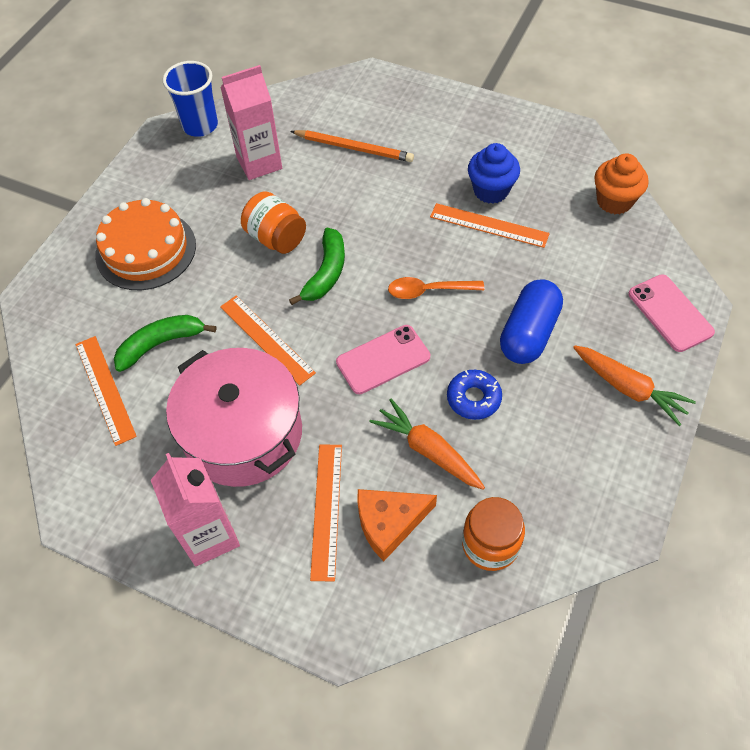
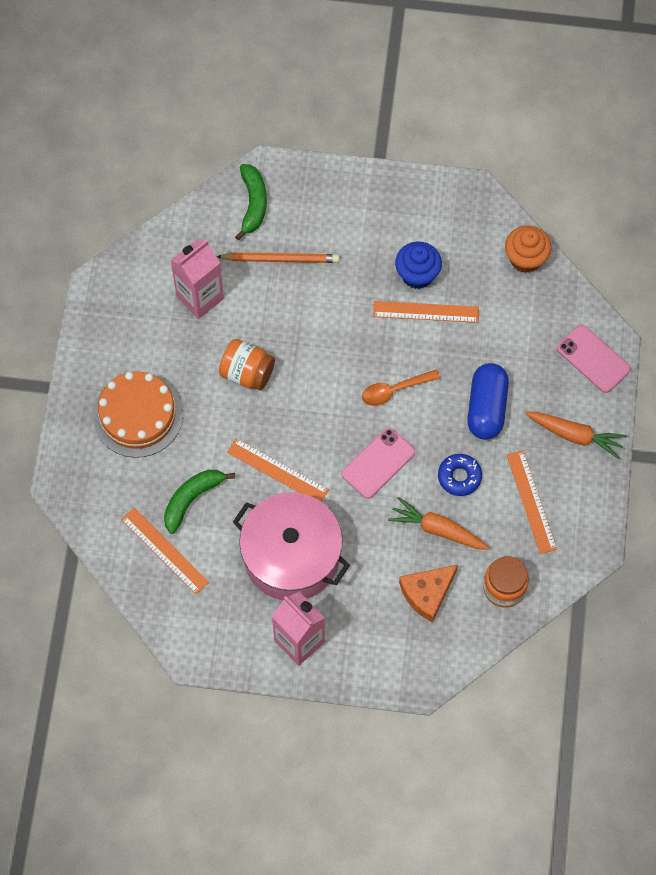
camera: 20 degrees left, 10 degrees up
(200, 125) = (127, 269): blue cup -> none
(326, 273) = (303, 396): green banana -> green banana (253, 204)
(327, 510) = (378, 597): orange ruler -> orange ruler (531, 501)

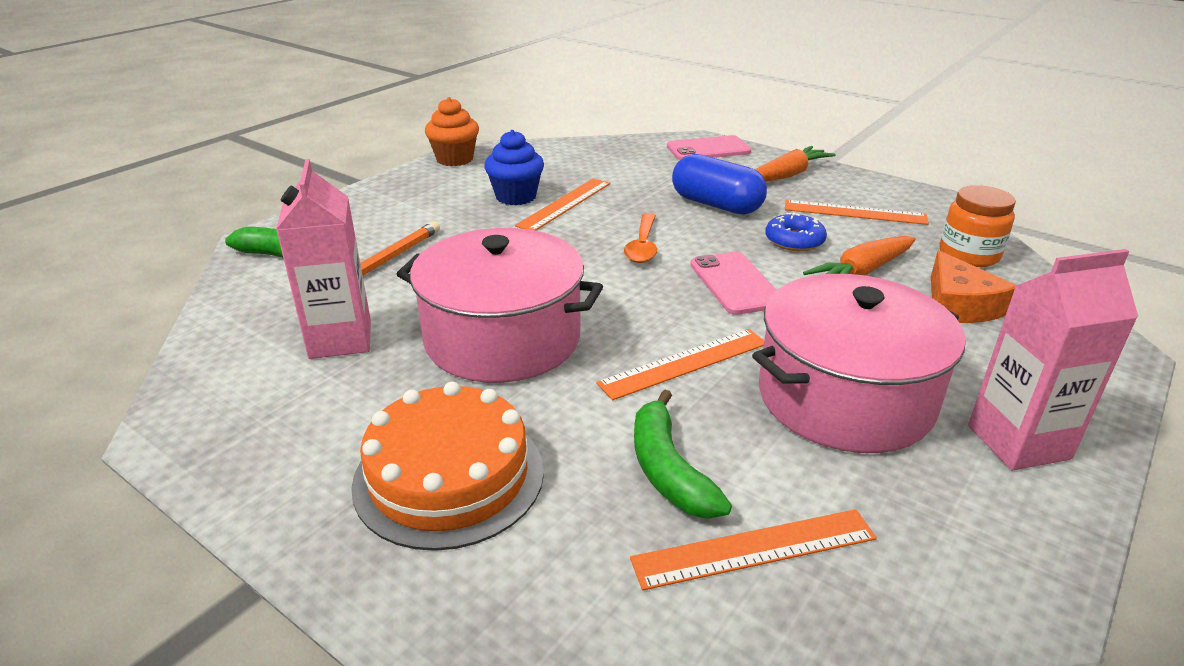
camera: 60 degrees left, 35 degrees down
(247, 373) = (502, 338): orange jar -> pink pot
(525, 259) = (568, 149): orange cupcake -> orange cupcake (455, 159)

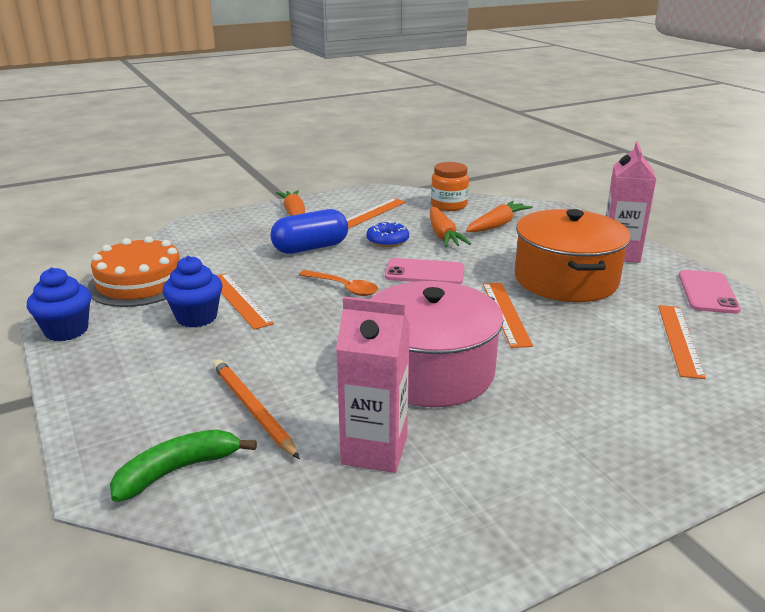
camera: 65 degrees left, 5 degrees down
(449, 476) = (588, 425): orange cake -> orange cake (140, 282)
(455, 159) = (66, 330): orange cupcake -> blue cupcake
(668, 470) = (609, 346): green banana -> none
(708, 149) = (215, 225): pink phone -> pink phone (707, 292)
(845, 398) = (566, 279): pink pot -> orange pot
(959, 305) = (497, 225): orange cheese -> orange carrot

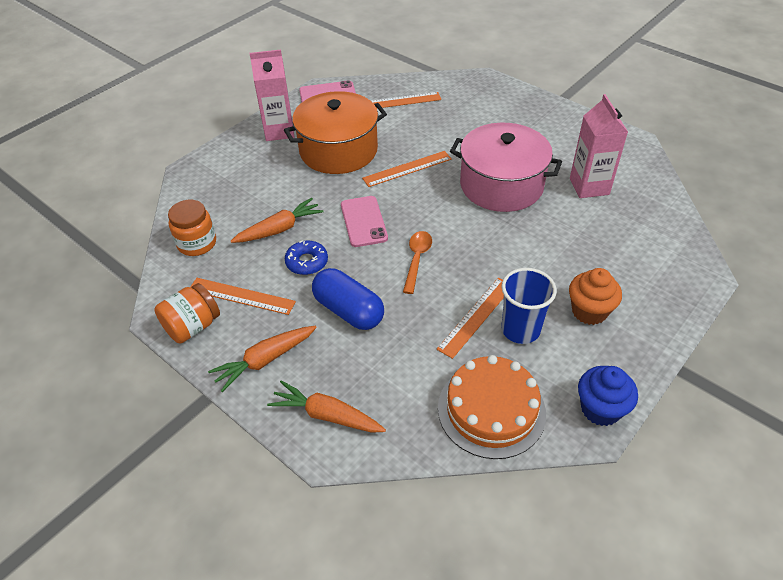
camera: 110 degrees left, 20 degrees up
(168, 364) = (589, 311): none -> orange cupcake
(178, 471) = (669, 252): green banana -> none
(196, 317) = (520, 329): blue cupcake -> blue cup
(252, 409) = (598, 245): orange pencil -> none
(354, 197) = (192, 326): none -> orange jar
(497, 225) = (241, 201): orange carrot -> orange carrot (327, 415)

